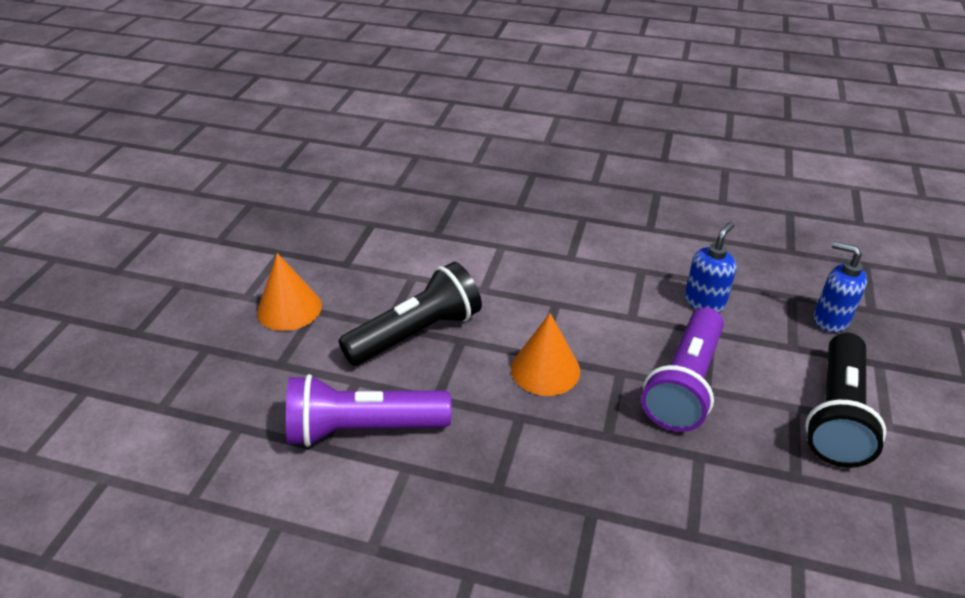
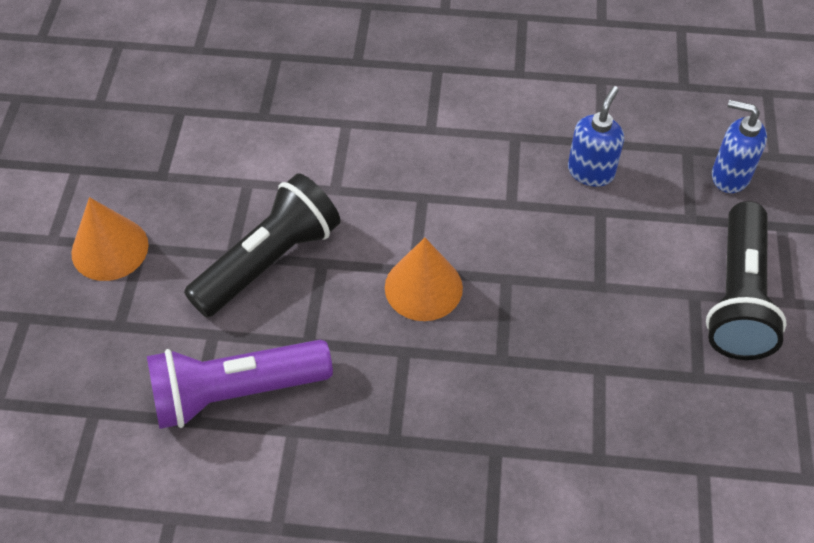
camera: 10 degrees left, 15 degrees up
(685, 384) = (577, 283): purple flashlight -> none

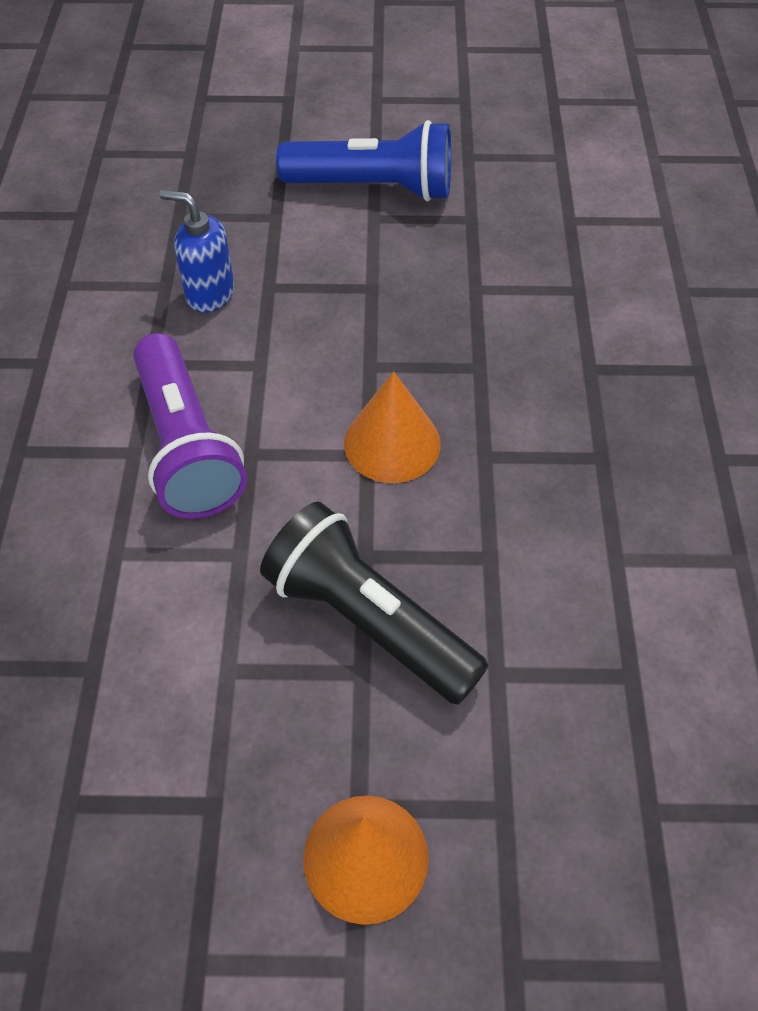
camera: 95 degrees left, 0 degrees up
(235, 393) = (580, 630): purple flashlight -> purple flashlight (187, 446)
(729, 176) = (217, 186): blue soap dispenser -> none
(738, 297) = (373, 187): black flashlight -> blue flashlight

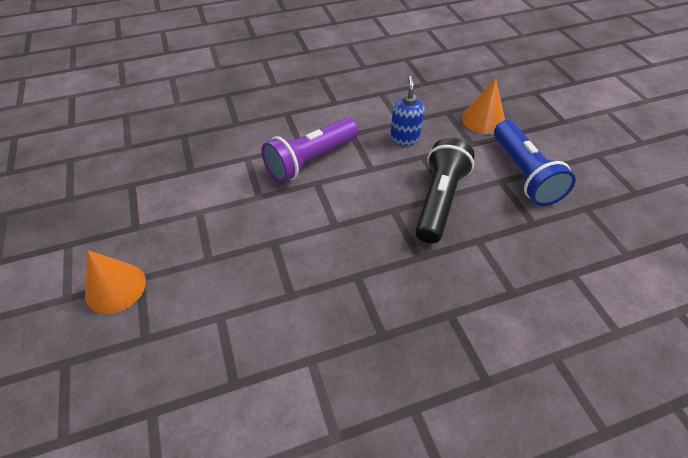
camera: 70 degrees right, 5 degrees down
(368, 621) = (237, 254): black flashlight -> black flashlight (439, 201)
(392, 443) = (347, 233): orange cone -> orange cone (483, 120)

